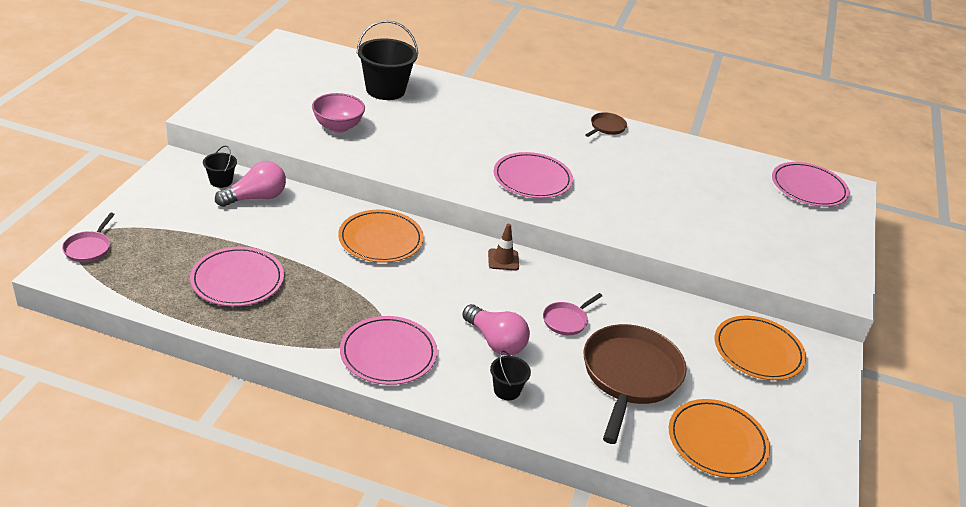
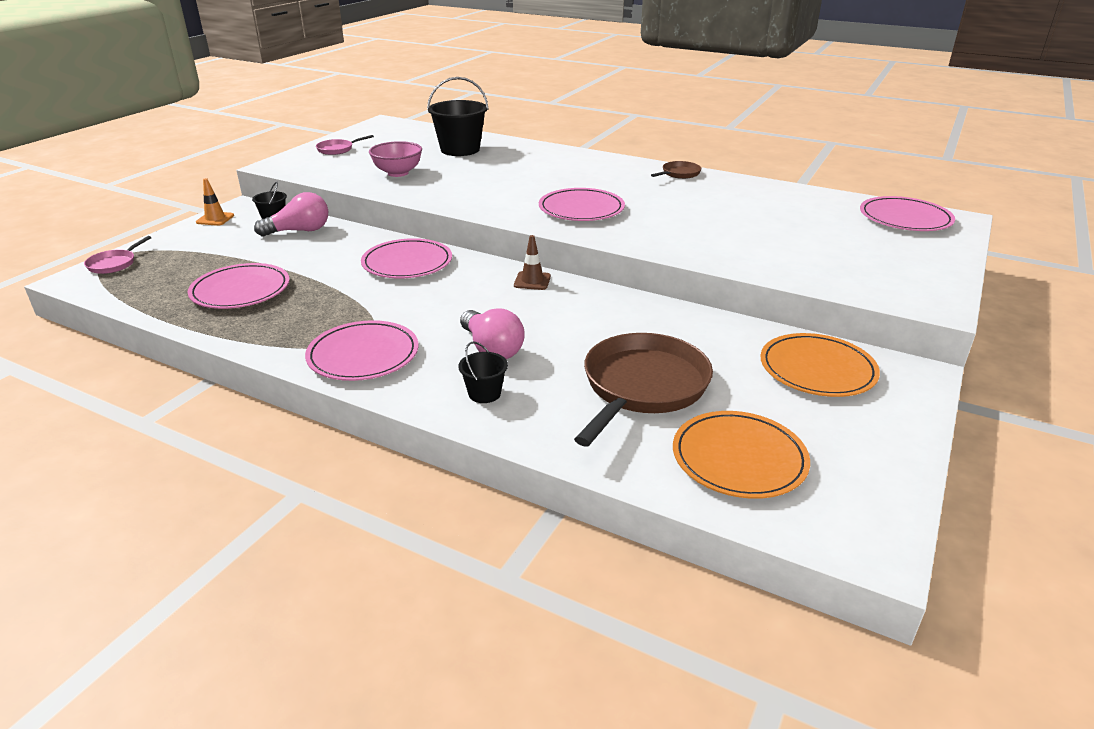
camera: 15 degrees right, 5 degrees down
(159, 181) = (215, 219): none -> orange traffic cone
(380, 239) = (407, 263): orange plate -> pink plate
(566, 320) = (584, 333): pink pan -> pink pan (337, 149)

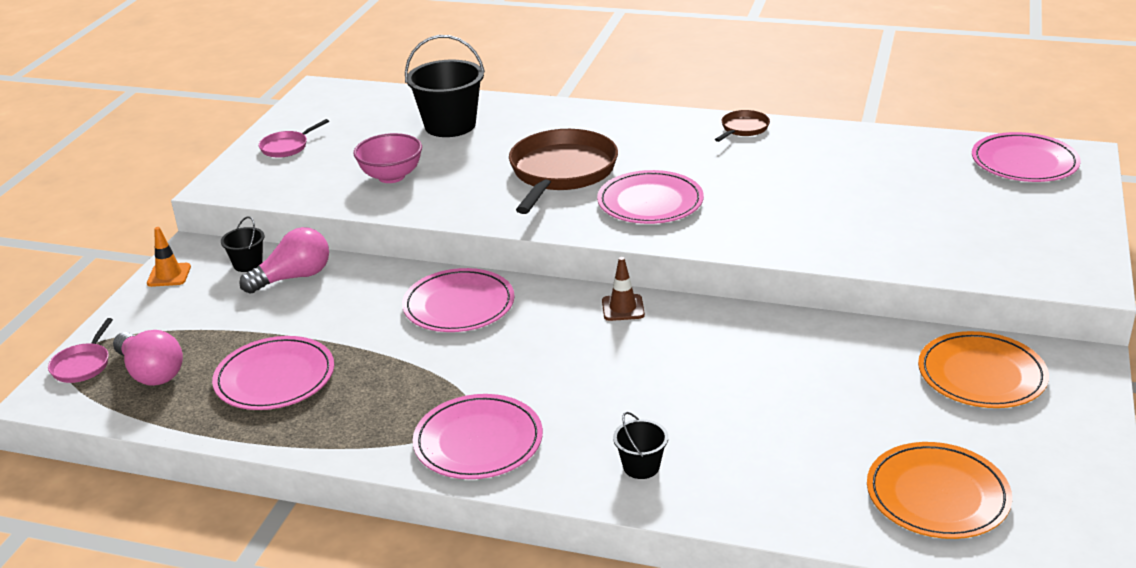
camera: 10 degrees left, 0 degrees up
(491, 349) = (621, 408): pink light bulb -> pink light bulb (151, 372)
(642, 387) = (807, 429): brown pan -> brown pan (561, 173)

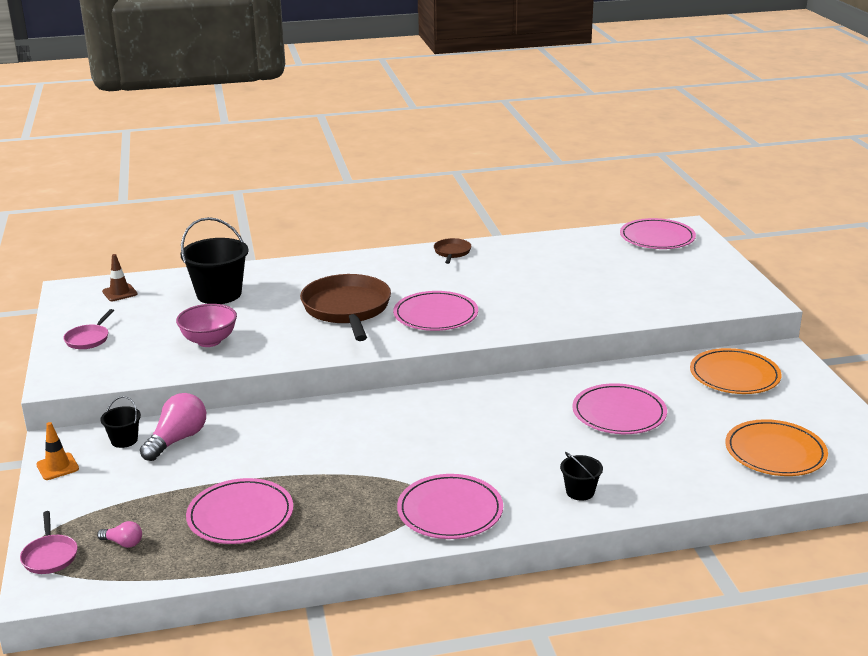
camera: 30 degrees left, 5 degrees down
(151, 372) = (123, 543): pink light bulb -> pink light bulb, size x0.51
(459, 305) = (339, 424): pink plate -> pink plate (619, 413)
(623, 308) = (465, 395): brown traffic cone -> brown traffic cone (119, 293)

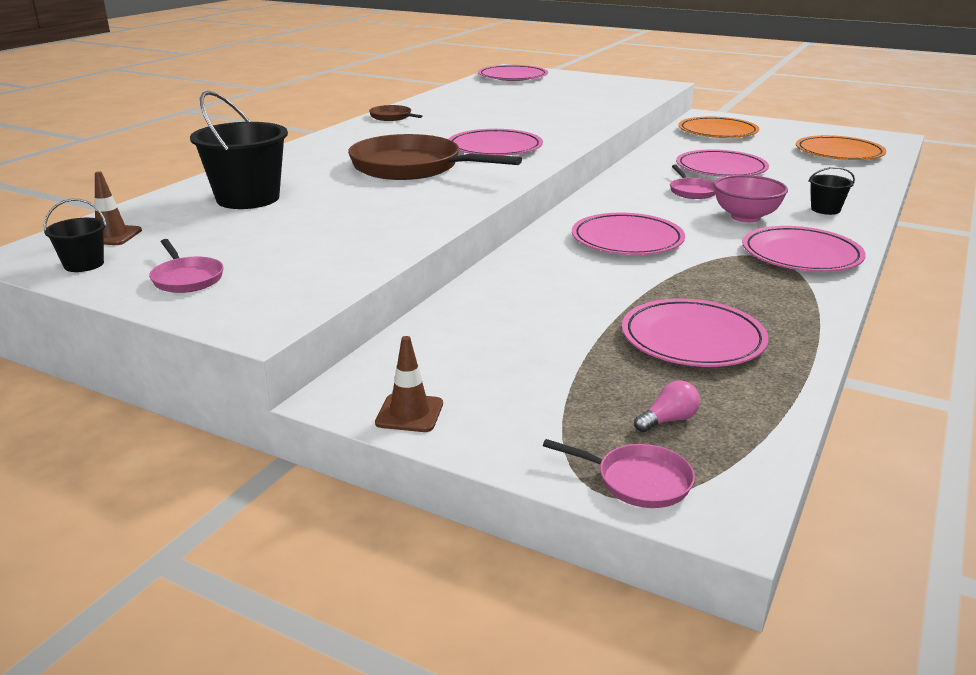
camera: 50 degrees left, 0 degrees up
(57, 467) = (409, 413): orange traffic cone -> brown traffic cone
(124, 440) = (419, 354): black bucket -> black bucket (84, 264)
(177, 440) = (474, 326): pink light bulb -> none
(209, 341) = (345, 227): pink bowl -> pink bowl (745, 217)
(384, 434) = (627, 239): none -> pink plate
(534, 421) = (692, 191): none -> pink pan

